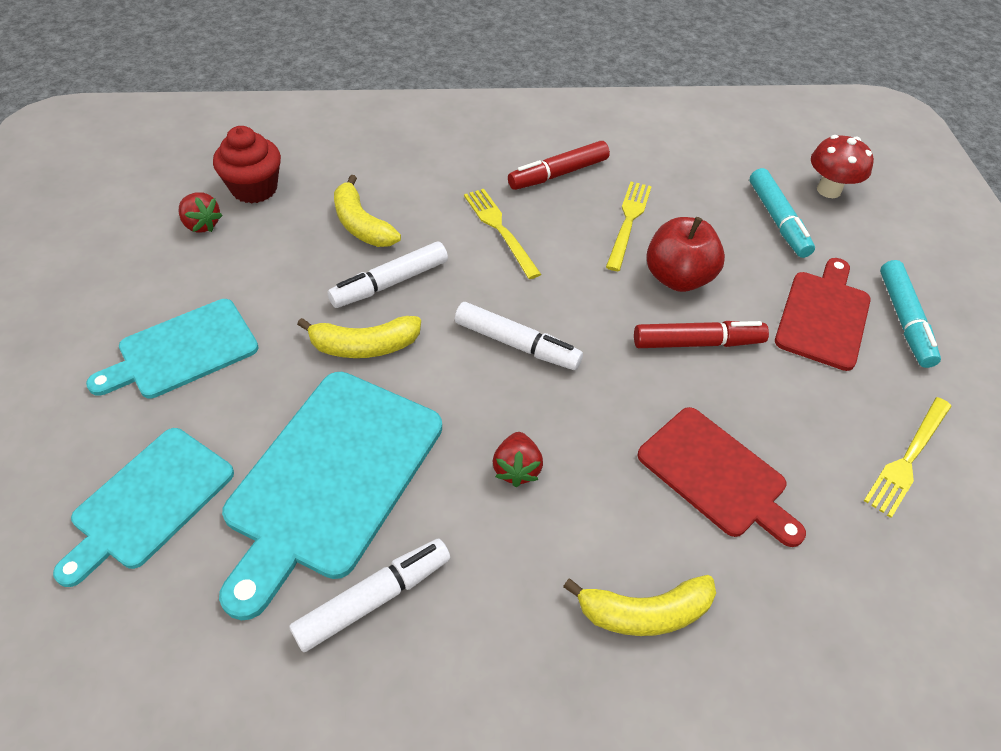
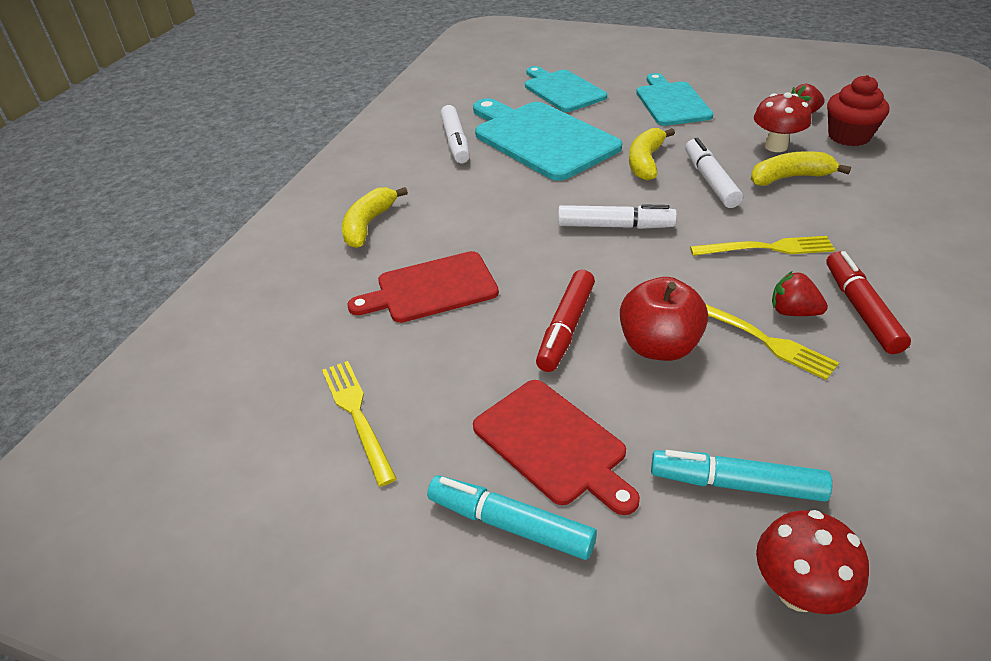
camera: 120 degrees right, 10 degrees down
(292, 240) = (776, 146): none -> red mushroom
(516, 469) = (502, 202): red strawberry -> red strawberry (793, 312)
(517, 344) = (615, 226): white marker -> white marker turned 135 degrees counterclockwise

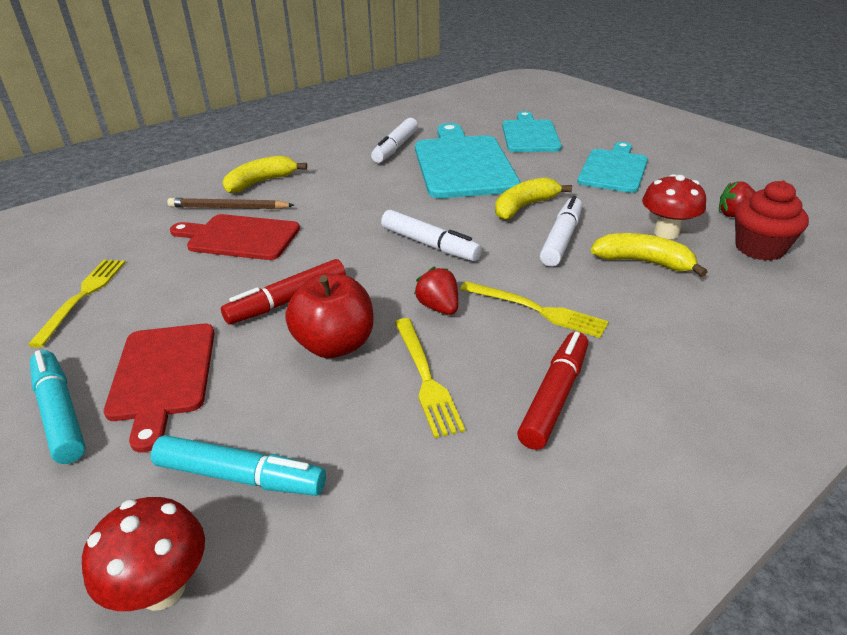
camera: 30 degrees right, 5 degrees down
(374, 263) = (229, 208): none -> brown pencil
(736, 484) = (241, 476): turquoise marker -> turquoise marker turned 150 degrees clockwise
(793, 312) = (485, 370): red strawberry -> red strawberry (438, 307)

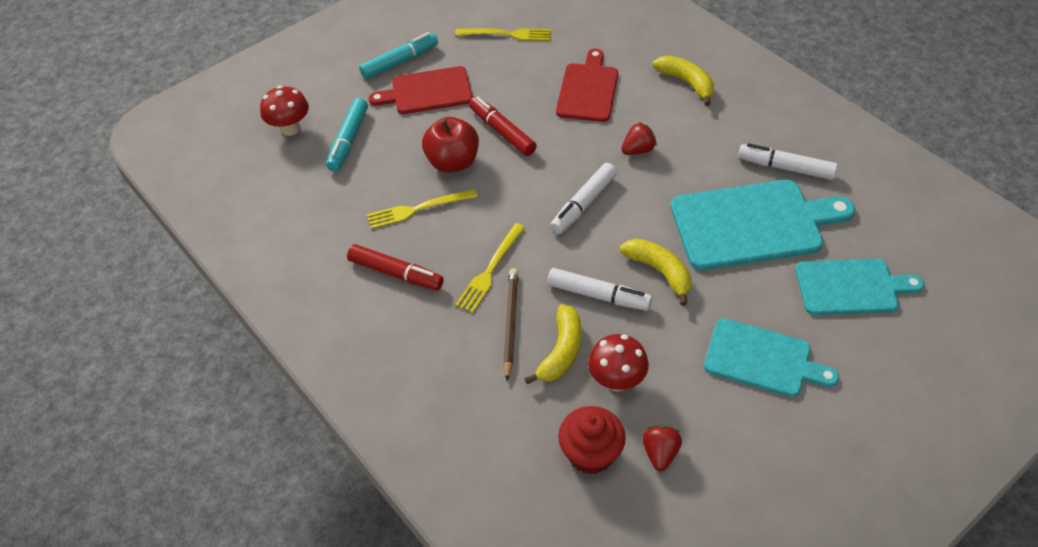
camera: 90 degrees right, 15 degrees up
(229, 208) = (636, 73): brown pencil -> brown pencil (510, 323)
(438, 307) = (493, 213): red strawberry -> red strawberry (638, 150)

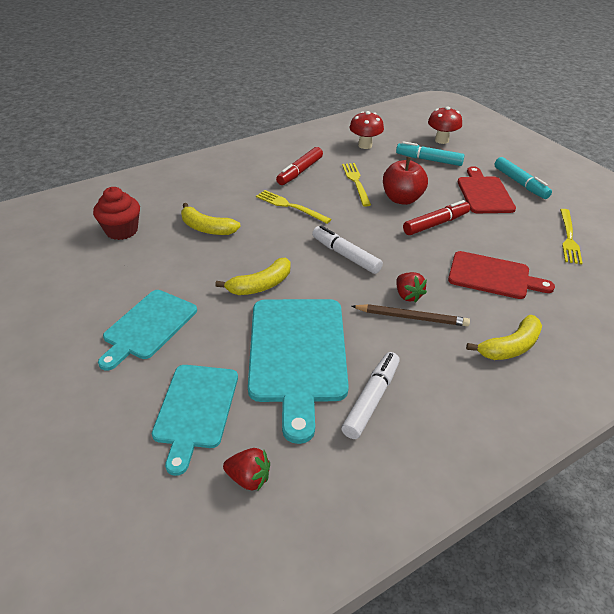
camera: 95 degrees right, 10 degrees down
(510, 323) = (240, 210): brown pencil -> brown pencil (411, 317)
(598, 295) = (249, 250): white marker -> none
(616, 380) = (170, 249): red mushroom -> red mushroom (365, 145)
(660, 453) = (102, 259): red strawberry -> red strawberry (249, 478)

